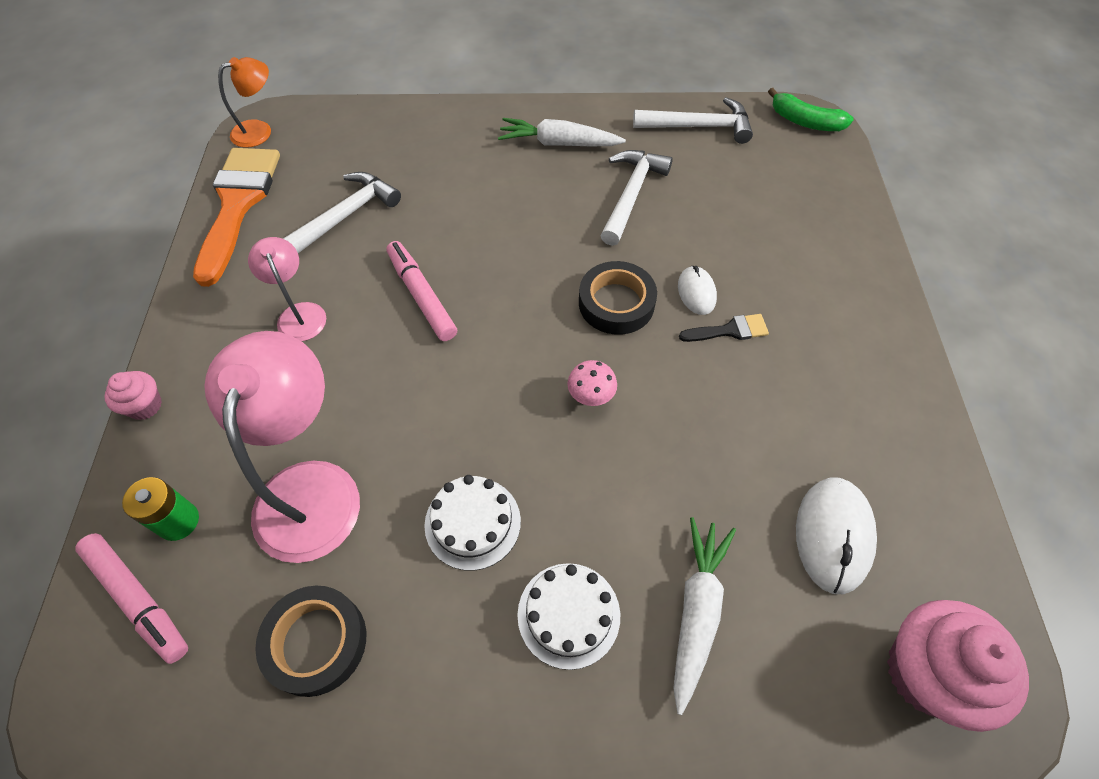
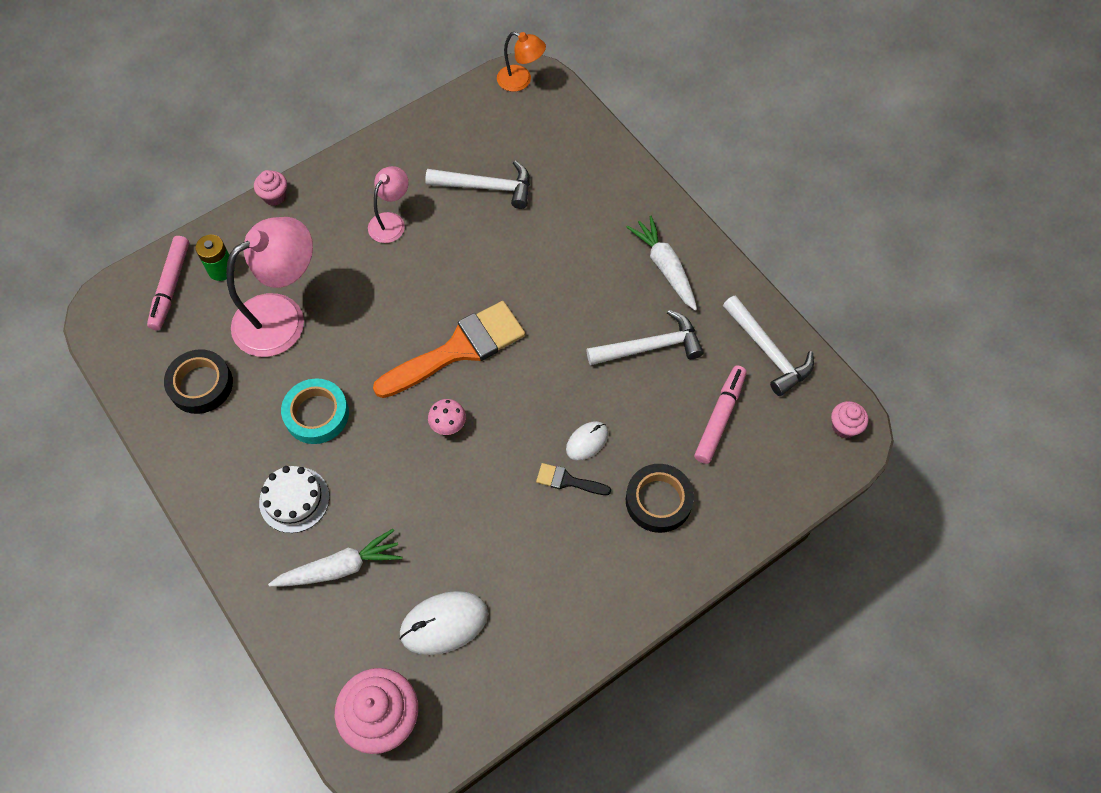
camera: 55 degrees right, 5 degrees up
(238, 204) = (448, 121): orange brush -> orange brush (459, 349)
(421, 296) = (455, 278): pink marker -> pink marker (719, 417)
(472, 522) = (316, 414): white cake -> turquoise tape
(616, 303) = (537, 396): black tape -> black tape (658, 501)
(729, 330) = (567, 481): black brush -> black brush turned 150 degrees clockwise
(805, 121) = (844, 427): green banana -> pink cupcake

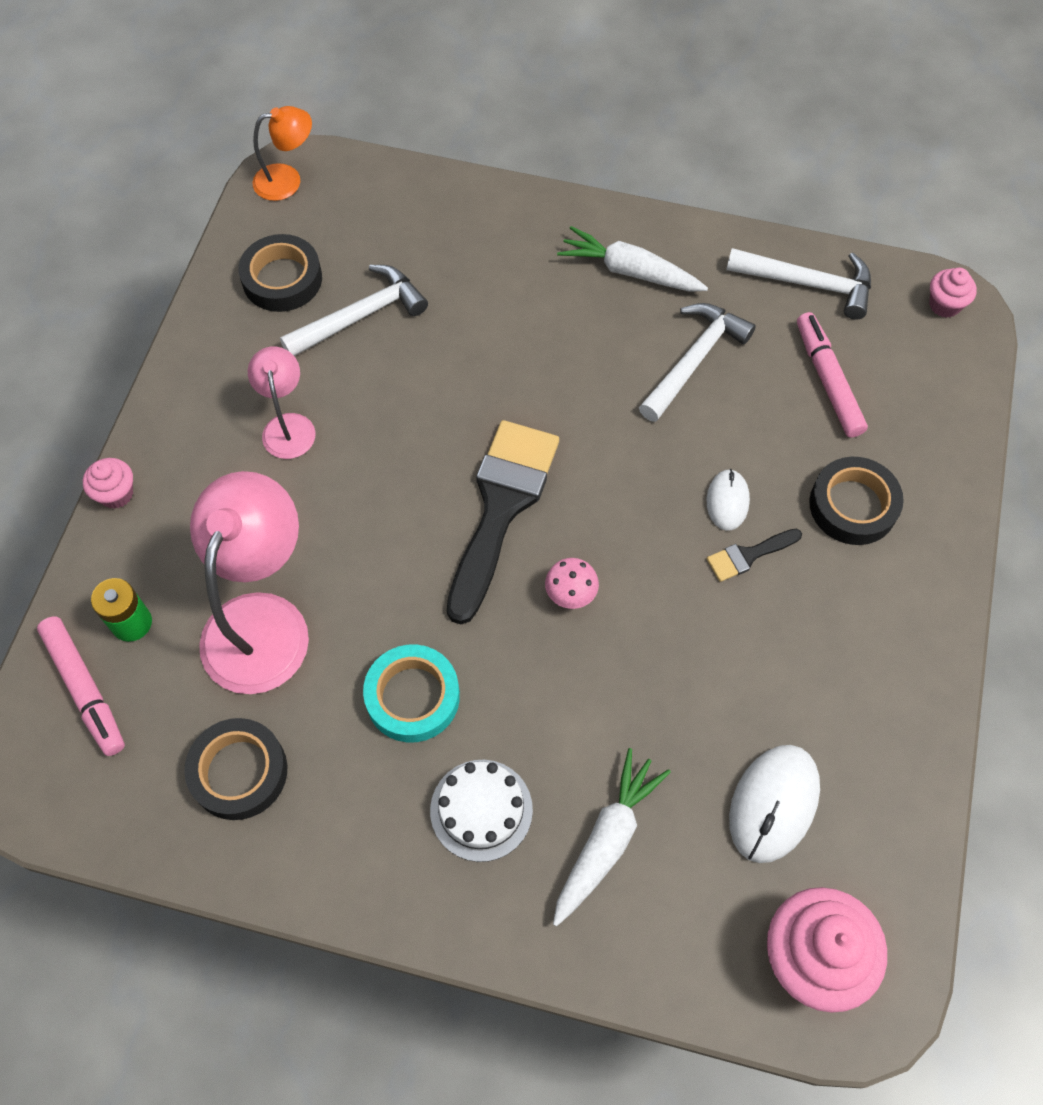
camera: 40 degrees left, 0 degrees up
(459, 349) = (501, 507): orange brush -> black brush
(464, 137) = (282, 279): none -> black tape

